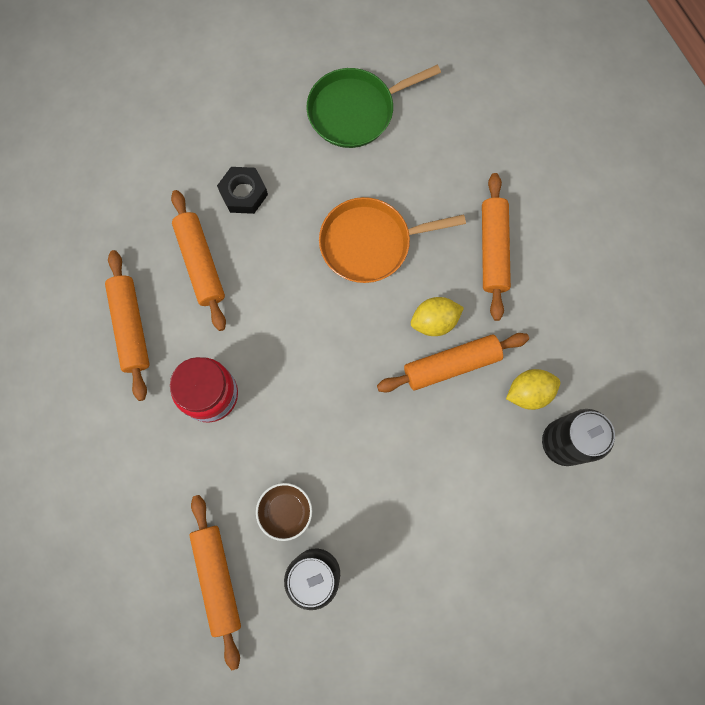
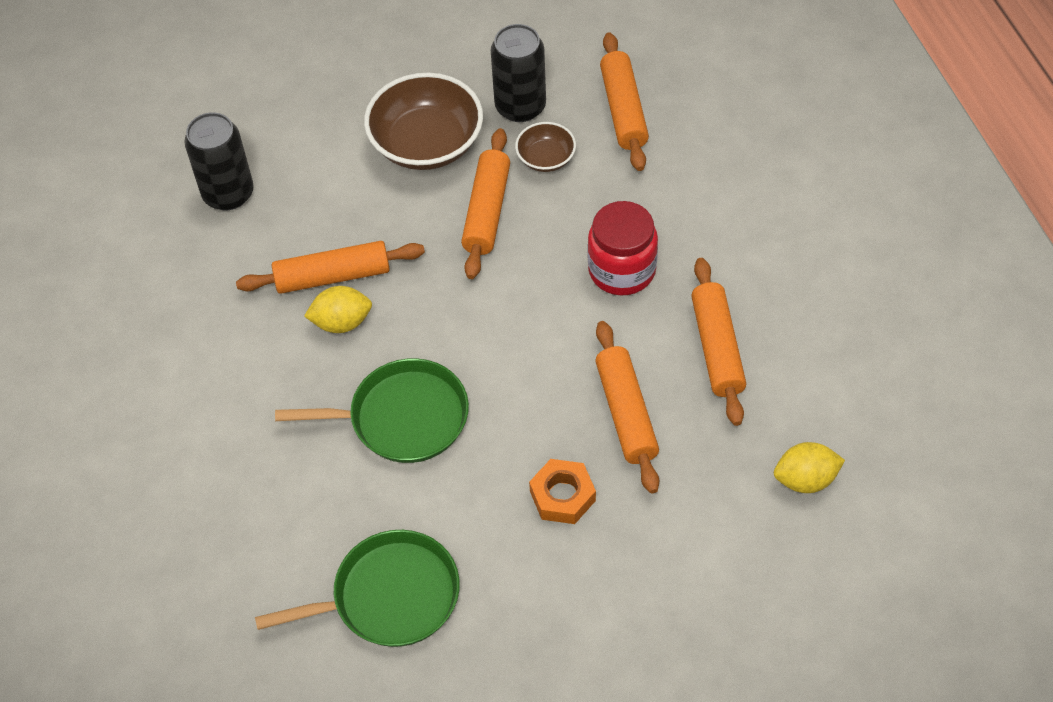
camera: 170 degrees left, 20 degrees down
(243, 193) = (562, 496): black nut -> orange nut
(370, 243) = (402, 418): orange pan -> green pan
(397, 518) = (426, 143): none -> brown bowl
(493, 250) = (247, 395): orange rolling pin -> orange rolling pin (487, 211)
(528, 392) = (251, 242): yellow lemon -> yellow lemon (805, 479)

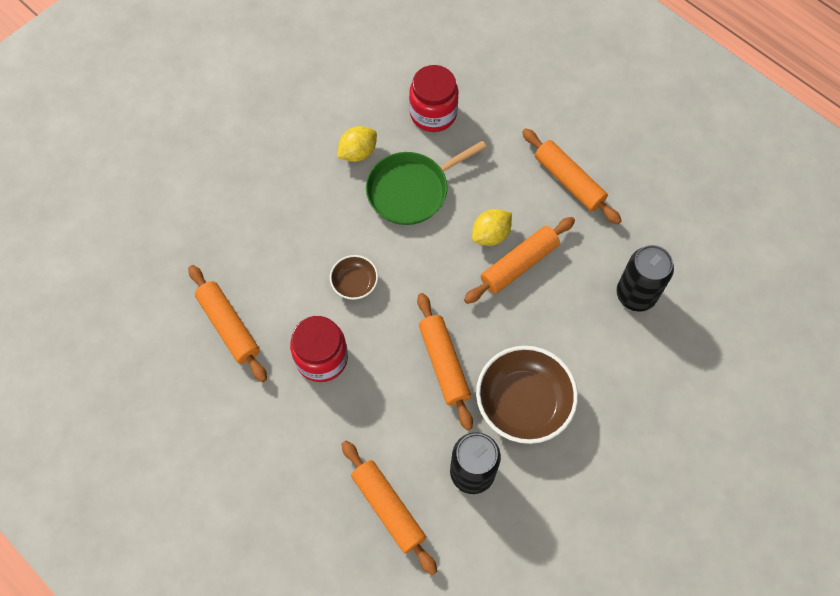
camera: 150 degrees right, 10 degrees up
(307, 510) = (433, 114): none -> red jar
(389, 597) = (357, 89): green pan -> none
(546, 158) = (426, 431): brown bowl -> brown bowl (355, 283)
(562, 496) = (286, 185): orange nut -> none
(626, 413) = (271, 253): orange rolling pin -> orange rolling pin (569, 181)
(805, 479) = (137, 259): yellow lemon -> yellow lemon (358, 152)

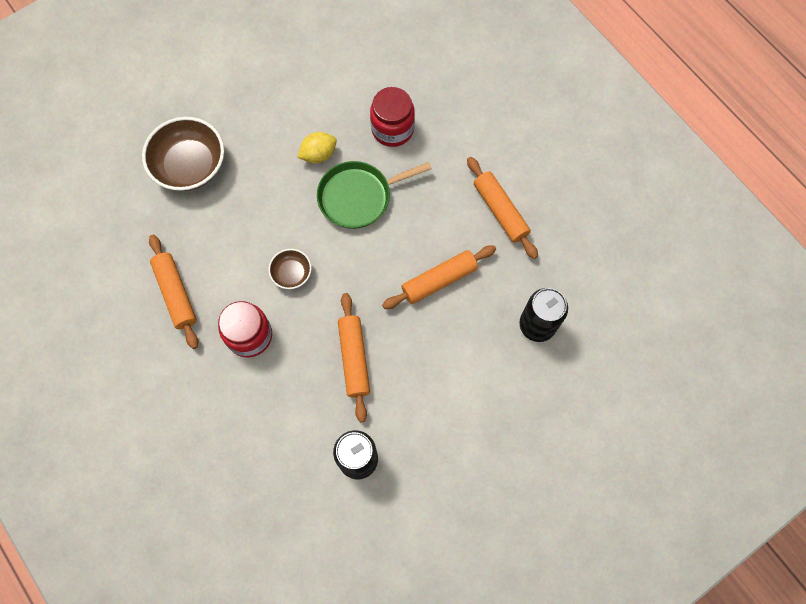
camera: 10 degrees right, 5 degrees up
(388, 508) = (280, 477): orange rolling pin -> none
(490, 235) = (420, 249): yellow lemon -> none
(523, 403) = (416, 406): brown bowl -> brown bowl (190, 165)

